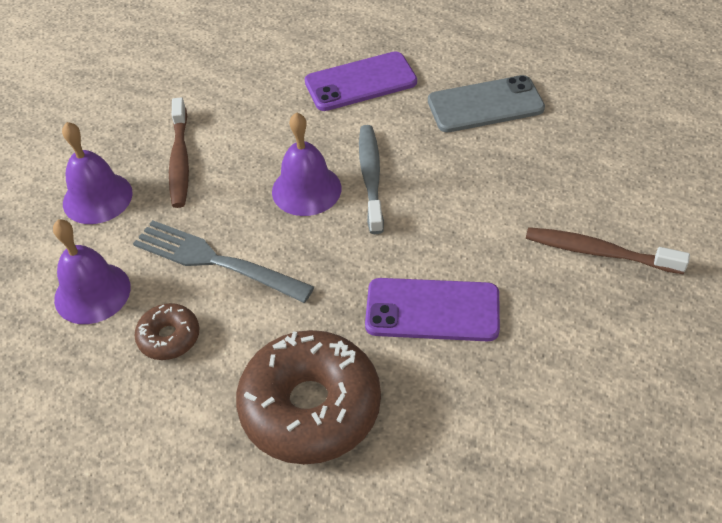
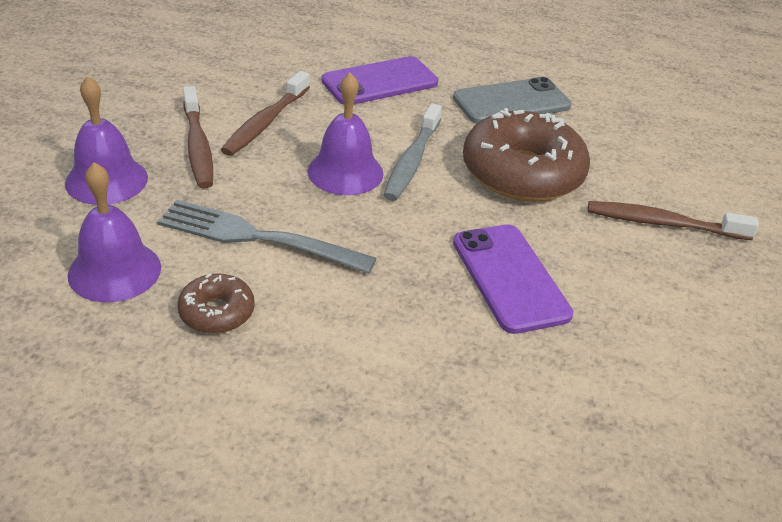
camera: 15 degrees left, 10 degrees down
(244, 132) = (265, 122): none -> brown toothbrush
(310, 407) = (399, 375): brown donut -> brown donut (522, 173)
(371, 177) = (412, 161): grey toothbrush -> grey toothbrush turned 150 degrees counterclockwise
(432, 310) = (510, 278): purple phone -> purple phone turned 75 degrees clockwise

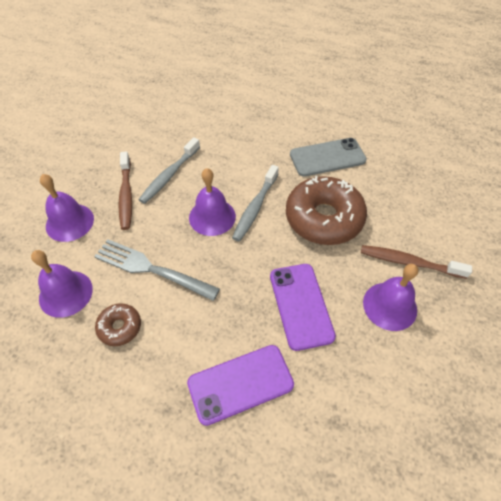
camera: 10 degrees right, 15 degrees up
(265, 122) = (169, 175): brown toothbrush -> grey toothbrush
(380, 82) = (245, 141): purple phone -> purple phone (240, 384)
(646, 275) = (390, 306): none -> purple bell

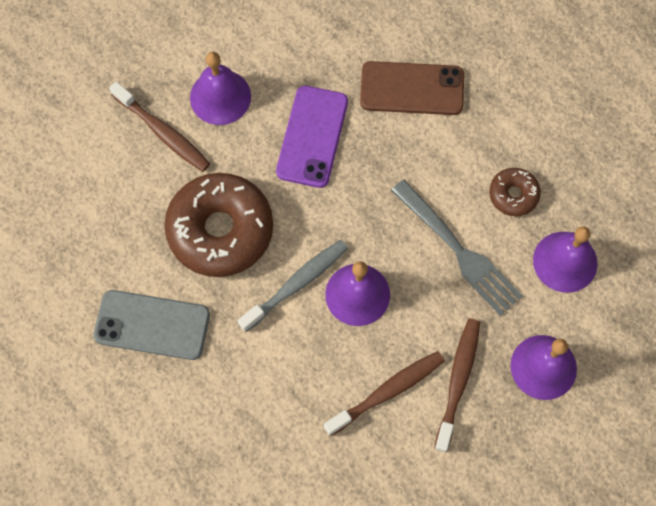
camera: 155 degrees left, 15 degrees up
(169, 175) = (387, 392): grey toothbrush -> brown toothbrush
(240, 384) = (412, 89): purple phone -> brown phone

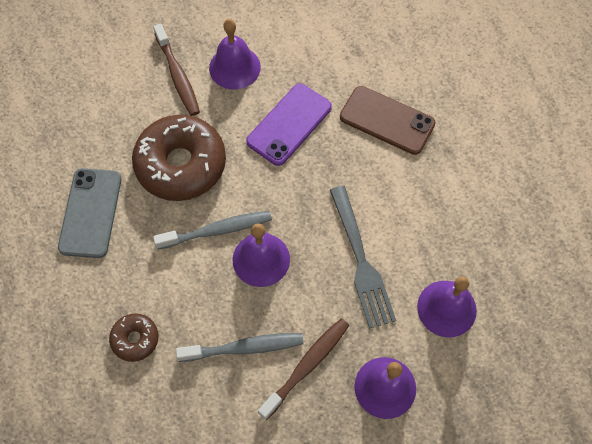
camera: 25 degrees right, 5 degrees down
(152, 325) = (91, 213): grey phone -> grey phone turned 60 degrees clockwise
(387, 392) = (244, 348): brown toothbrush -> grey toothbrush
(513, 195) = (429, 236): brown donut -> brown donut (135, 339)

